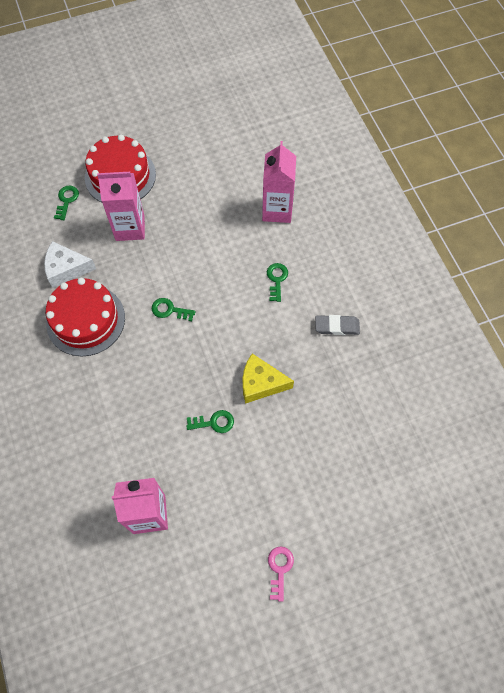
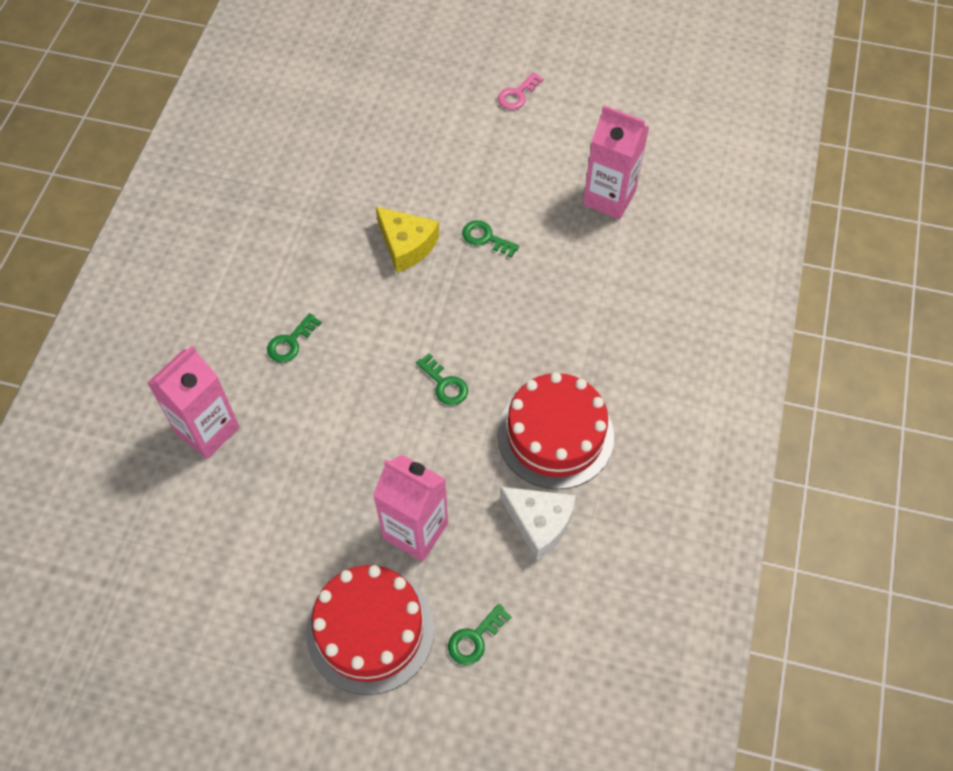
camera: 145 degrees left, 5 degrees down
(337, 326) = (275, 251): grey eraser -> none

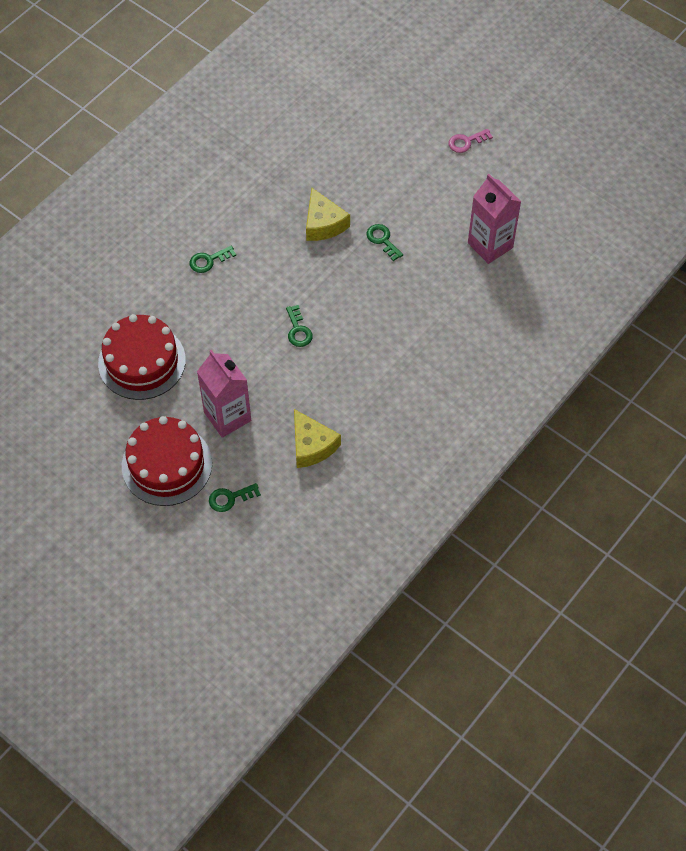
camera: 25 degrees right, 0 degrees up
(207, 430) = (125, 297): pink carton -> none
(539, 523) = (312, 445): white cheese -> yellow cheese
(555, 435) = (355, 394): red cake -> red cake (142, 361)

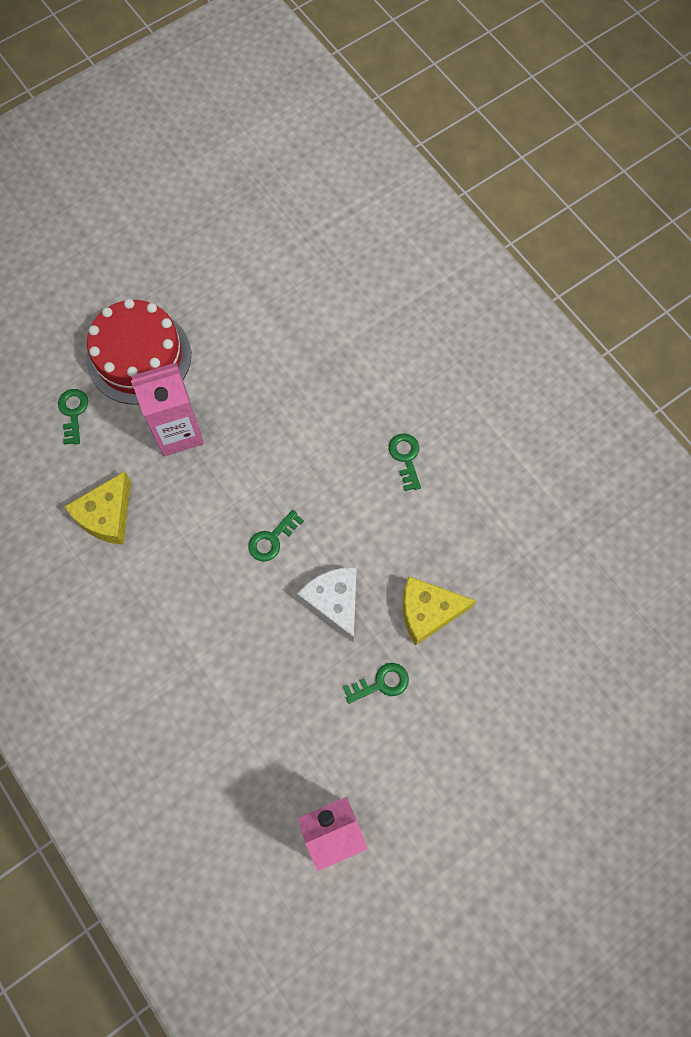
camera: 105 degrees right, 10 degrees up
(142, 361) = (282, 356): red cake -> none
(298, 330) = (272, 539): green key -> green key turned 45 degrees counterclockwise
(312, 445) = (106, 516): yellow cheese -> yellow cheese turned 45 degrees counterclockwise
(334, 280) = (334, 602): none -> white cheese
(466, 142) = (527, 858): pink key -> none

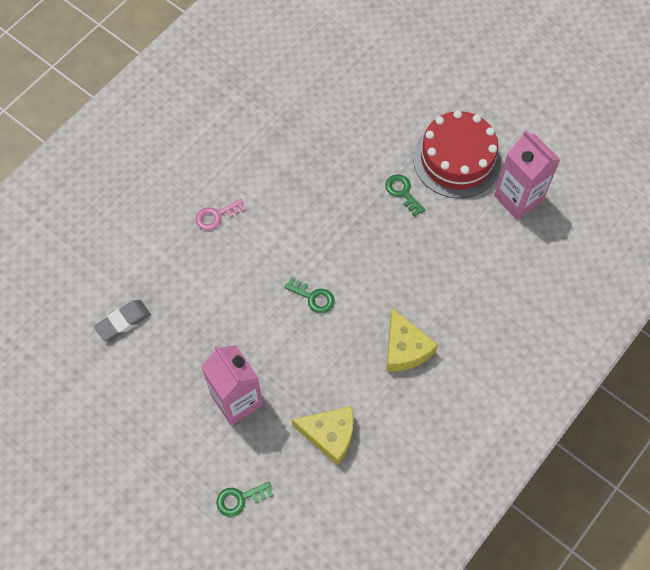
camera: 105 degrees left, 5 degrees down
(139, 357) = (170, 458): red cake -> red cake (457, 159)
(302, 339) = (123, 322): none -> grey eraser
(334, 602) = (351, 239): white cheese -> none
(405, 458) = (216, 216): green key -> pink key
(428, 612) = (339, 173): yellow cheese -> yellow cheese (405, 348)

